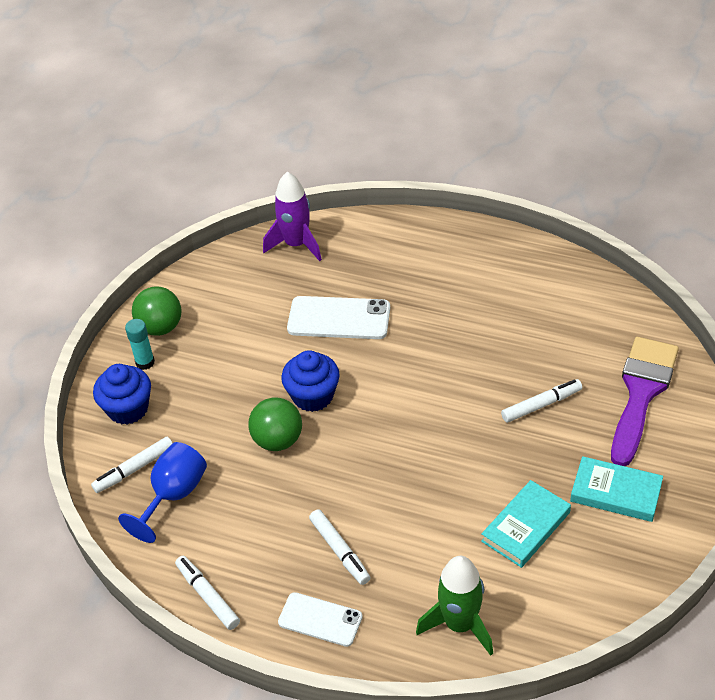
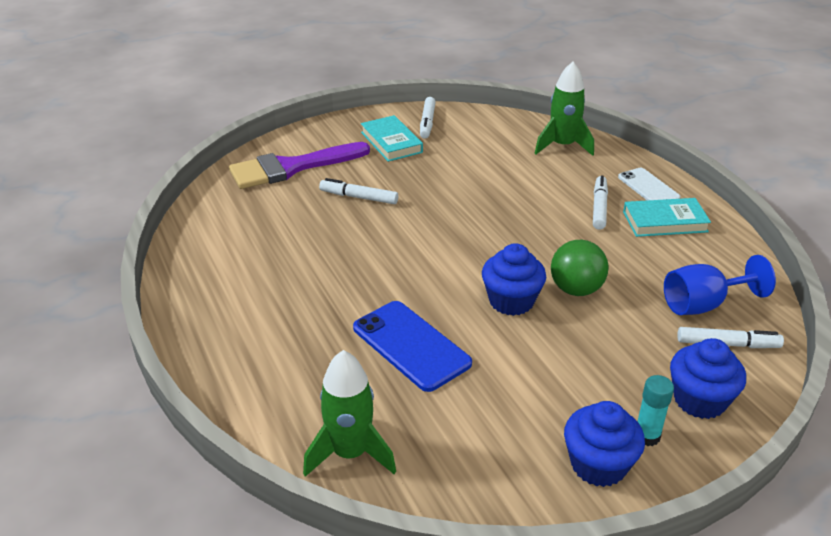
camera: 140 degrees left, 10 degrees down
(160, 327) = (598, 465): green ball -> blue cupcake
(207, 596) = (721, 235): white marker -> white marker (427, 122)
(296, 244) = (350, 453): purple rocket -> green rocket
(339, 318) = (411, 345): white phone -> blue phone
(525, 527) = (465, 157): turquoise book -> turquoise book (665, 222)

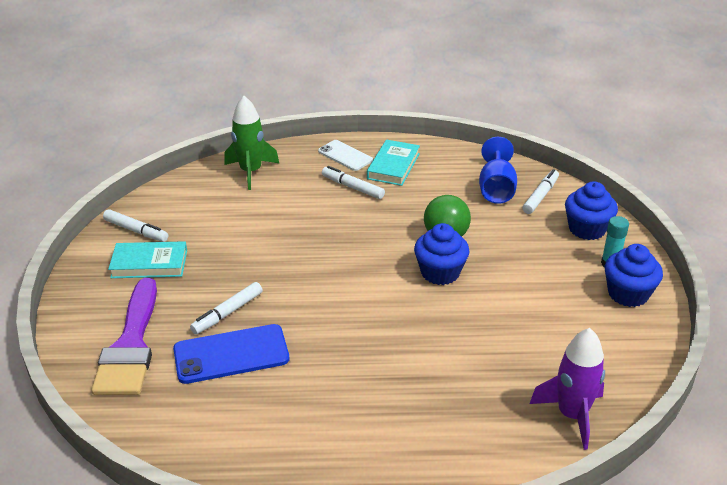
camera: 65 degrees left, 0 degrees up
(350, 453) = (572, 415): green rocket -> purple rocket
(411, 345) = (463, 344): blue phone -> blue phone (231, 354)
(648, 187) = (345, 156): white phone -> white phone turned 45 degrees clockwise

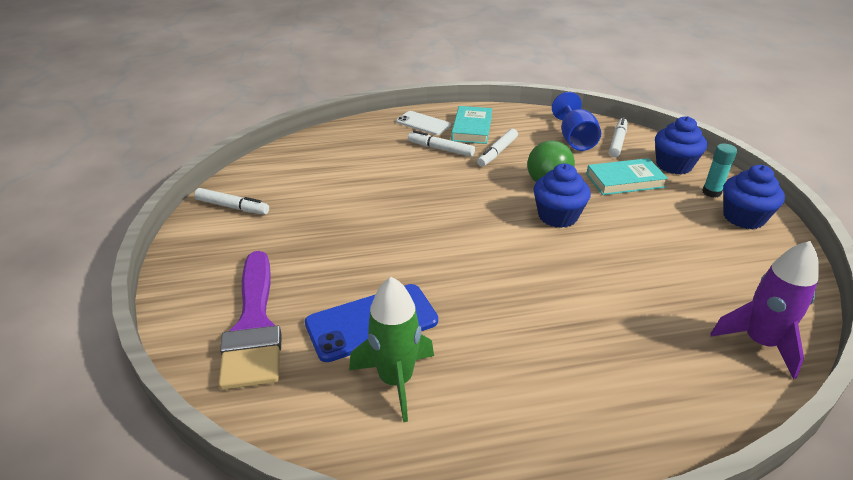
camera: 10 degrees left, 0 degrees up
(149, 264) = (254, 238): turquoise book -> turquoise book (625, 181)
(227, 313) = (354, 278): white marker -> white marker (497, 152)
(251, 172) = (337, 144): green rocket -> green rocket (396, 380)

